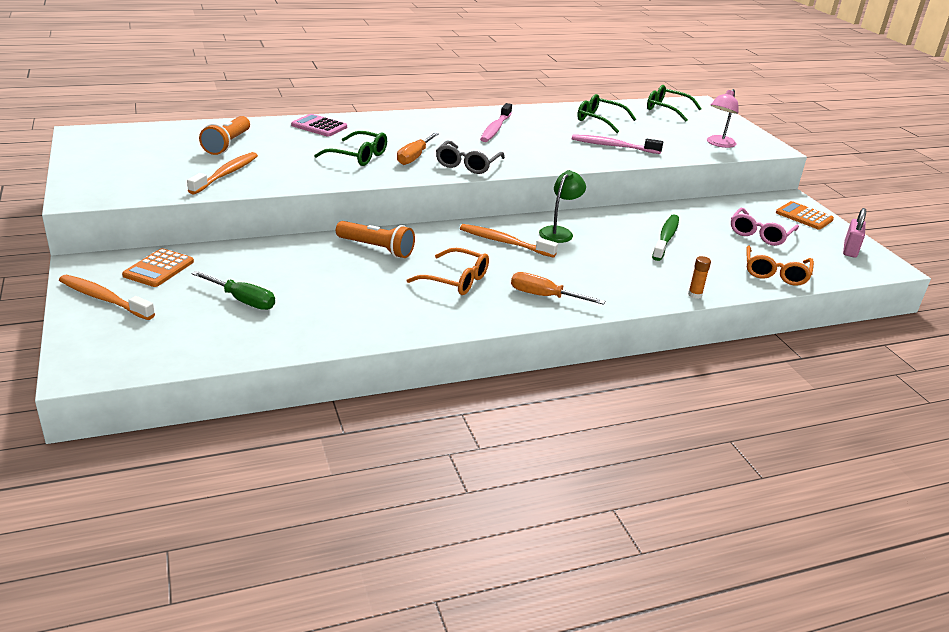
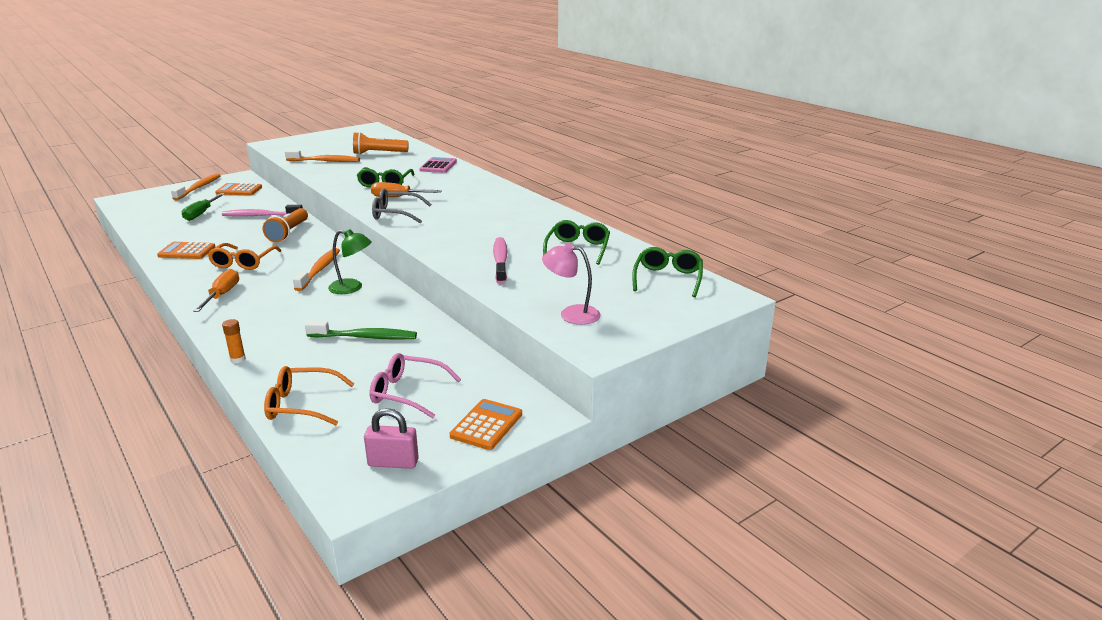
camera: 75 degrees right, 5 degrees down
(392, 314) = (187, 251): none -> orange calculator
(495, 129) = (496, 213): pink toothbrush -> pink toothbrush (260, 216)

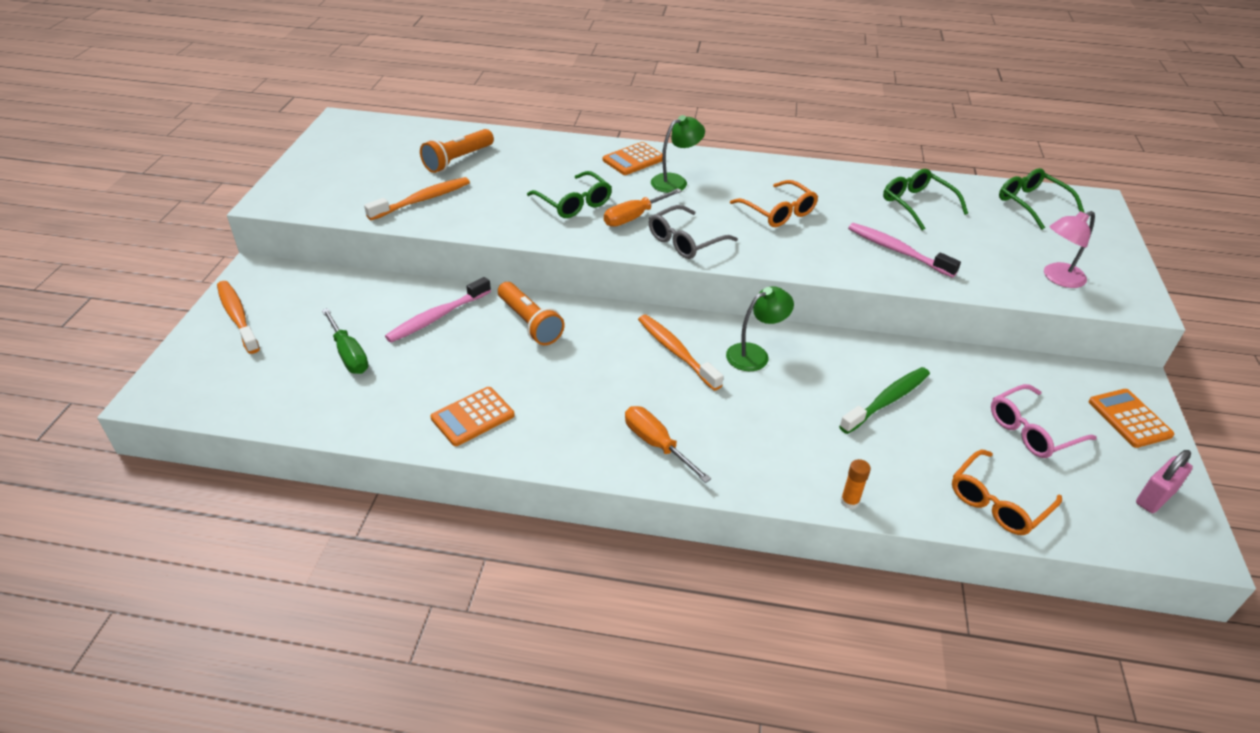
camera: 45 degrees left, 15 degrees up
(239, 190) = (310, 293): orange calculator -> orange calculator (633, 159)
(243, 262) = (576, 391): orange glasses -> orange glasses (778, 212)
(438, 166) = (570, 152): pink calculator -> none
(459, 192) = (675, 181): none -> green lamp

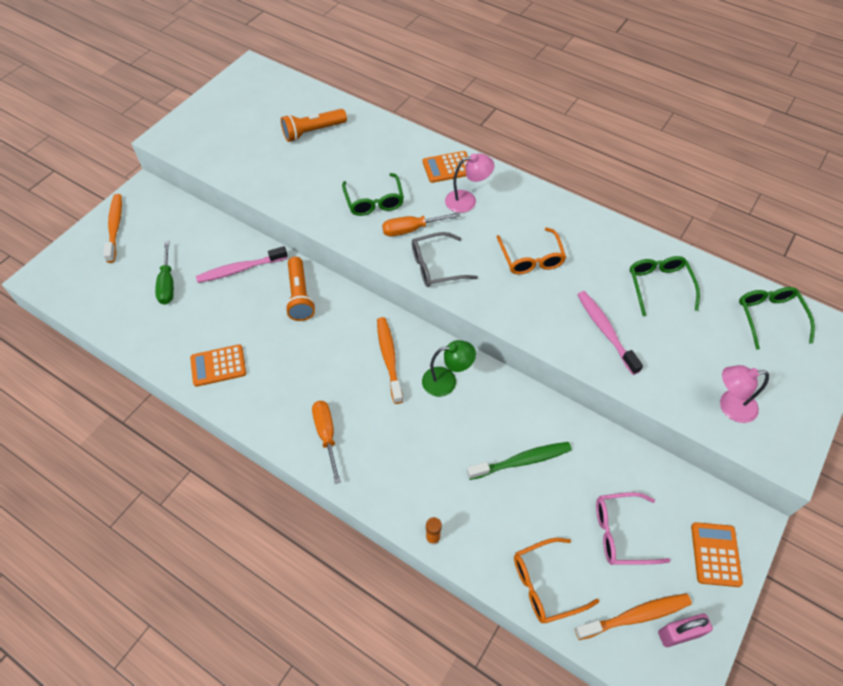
camera: 25 degrees right, 15 degrees up
(422, 200) = (266, 166): orange toothbrush -> orange toothbrush (636, 616)
(675, 181) = (467, 200): green lamp -> pink lamp

